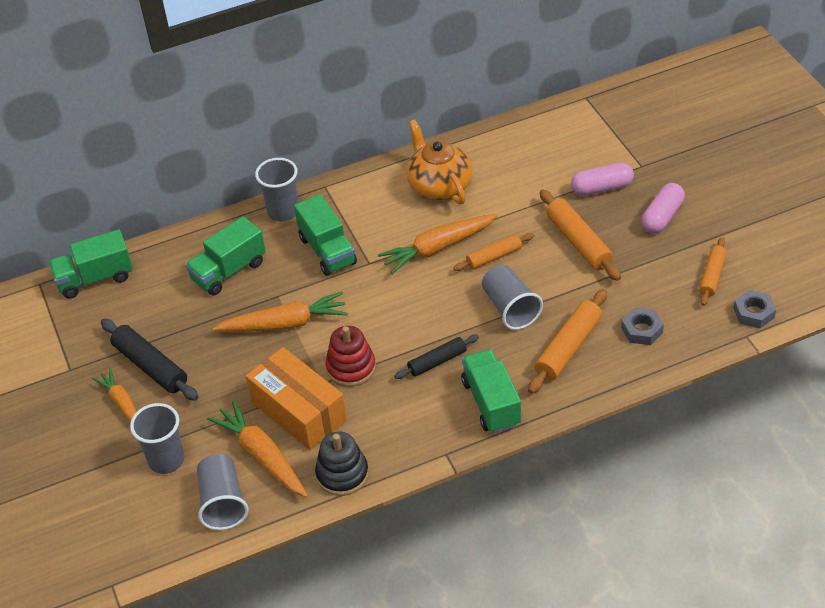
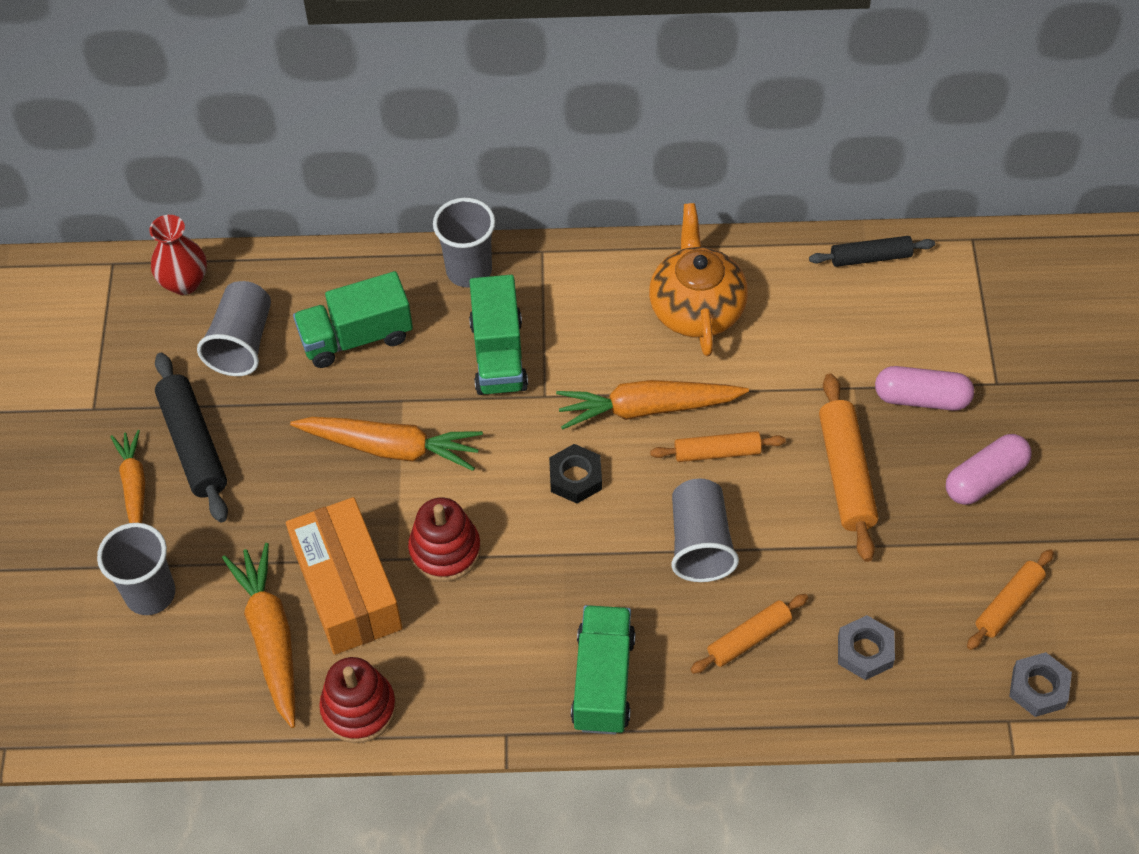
camera: 20 degrees right, 10 degrees up
(95, 278) = (184, 282): green truck -> red vase
(223, 502) = (191, 686): grey cup -> grey cup (242, 342)
(342, 474) = (358, 708): black stacking toy -> red stacking toy
(413, 300) = (575, 478): none -> black nut
(437, 361) = (562, 587): black rolling pin -> black rolling pin (870, 257)
(568, 348) = (749, 638): orange rolling pin -> orange rolling pin, size x0.64

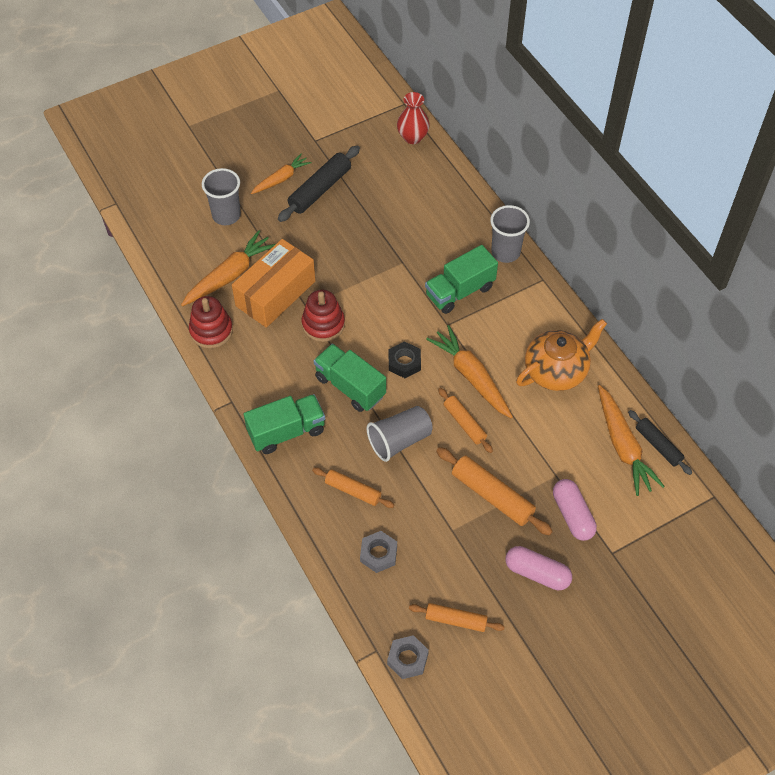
camera: 60 degrees right, 0 degrees up
(242, 342) = (392, 178): grey cup -> none
(356, 337) = (428, 224): green truck -> green truck (350, 386)
(391, 448) = (370, 271): orange carrot -> orange carrot (623, 446)
(846, 474) = (492, 496): orange rolling pin -> orange rolling pin turned 75 degrees clockwise

